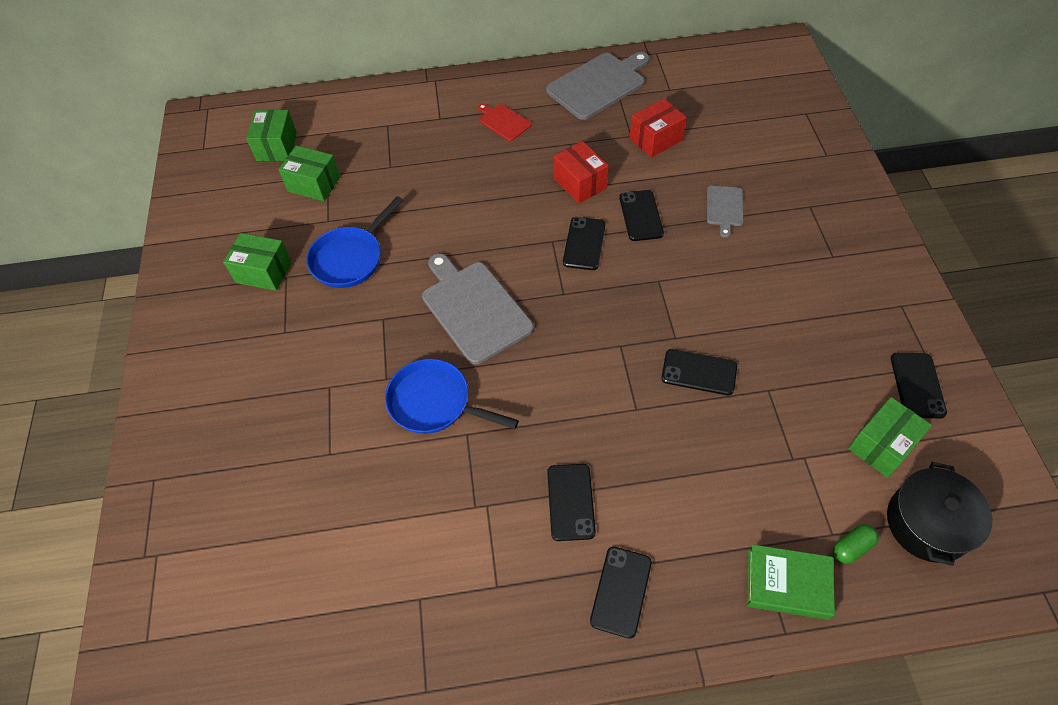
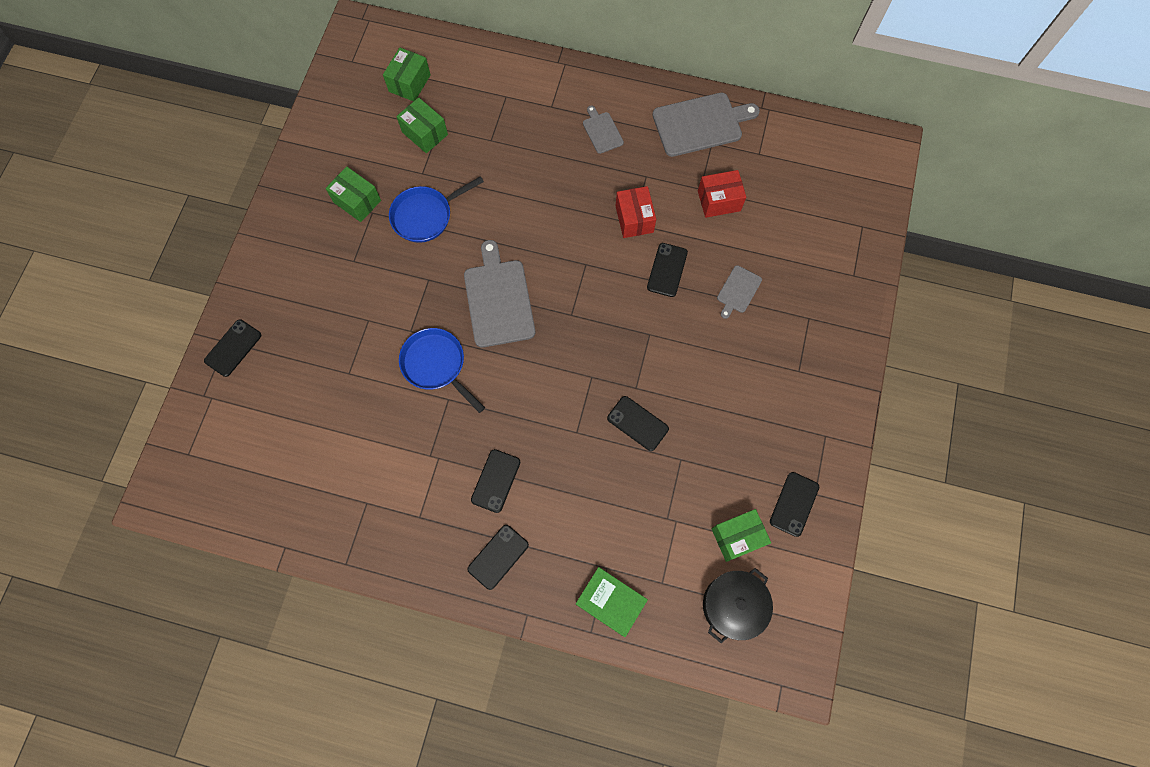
camera: 20 degrees right, 15 degrees up
(503, 121) = (602, 131): red cutting board -> grey cutting board
(584, 243) = (609, 277): black phone -> black phone (233, 348)
(851, 547) = (669, 597): green capsule -> none

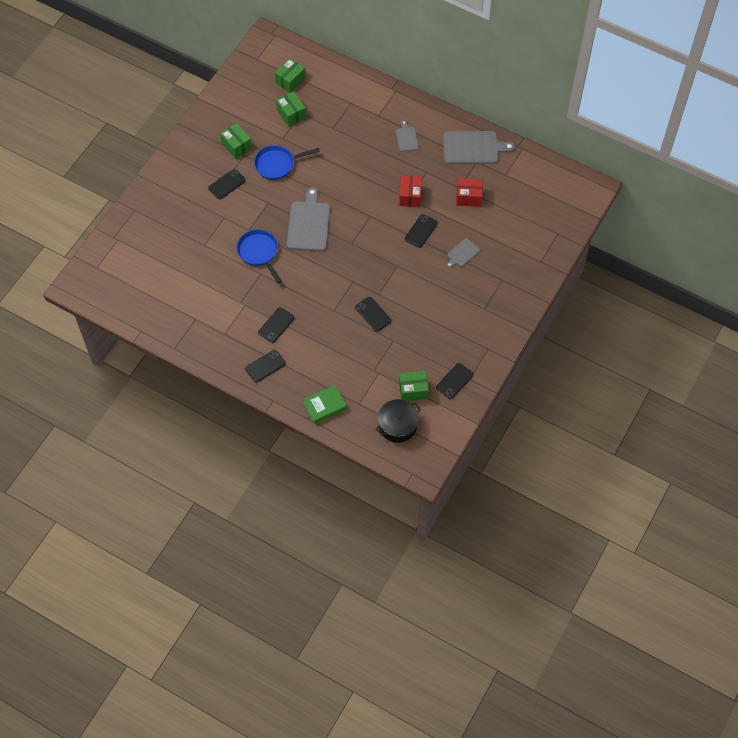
camera: 15 degrees right, 10 degrees down
(233, 348) = (138, 214): black phone -> black phone (227, 184)
(611, 602) = (325, 406): green book -> green book turned 75 degrees counterclockwise

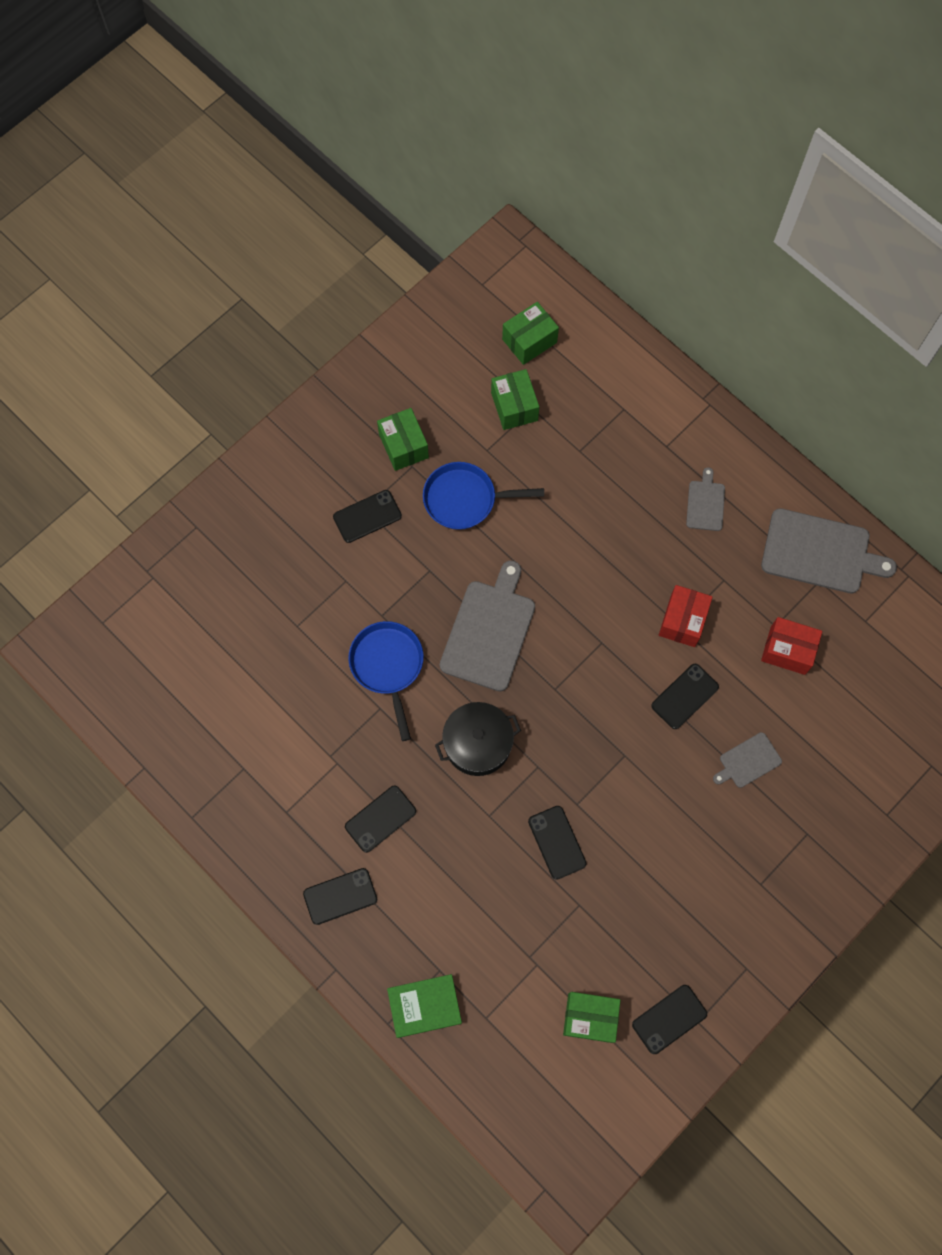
camera: 15 degrees right, 10 degrees up
(397, 425) = (544, 1082): black pot -> black pot (477, 743)

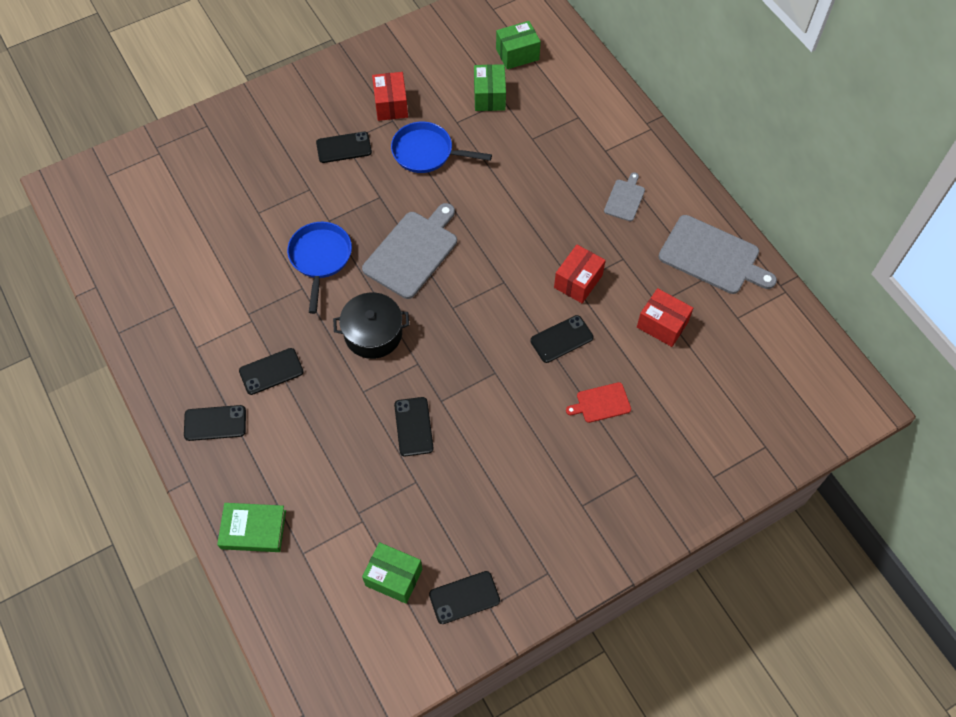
camera: 15 degrees right, 10 degrees down
(403, 446) = (391, 105): green box -> red box
(748, 761) = (601, 403): grey cutting board -> red cutting board

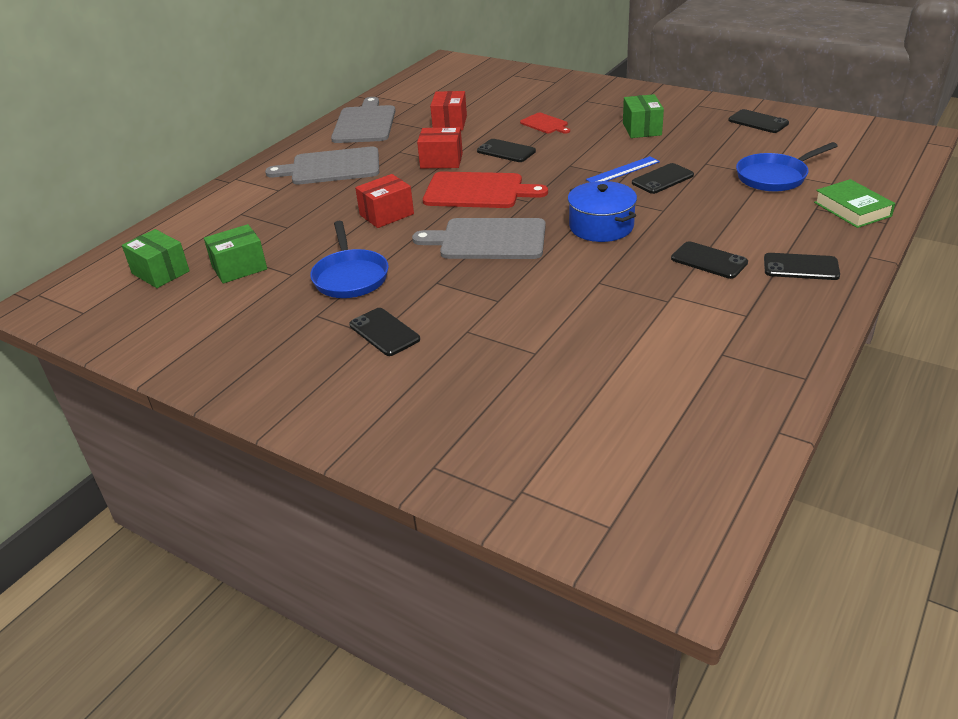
camera: 115 degrees left, 25 degrees down
(215, 423) = (801, 267): black phone -> black phone turned 45 degrees counterclockwise
(320, 258) = (551, 286): blue pan -> blue pan (774, 177)
(373, 333) = (601, 226): black pot -> blue pot
(391, 105) = (291, 325): red box -> red box (386, 214)
(394, 577) = (787, 146): green box -> green box (642, 129)
(452, 407) = (623, 171): none -> blue ruler
(498, 281) = (478, 191): none -> red cutting board
(625, 199) = (331, 167): grey cutting board -> grey cutting board, size x1.94

